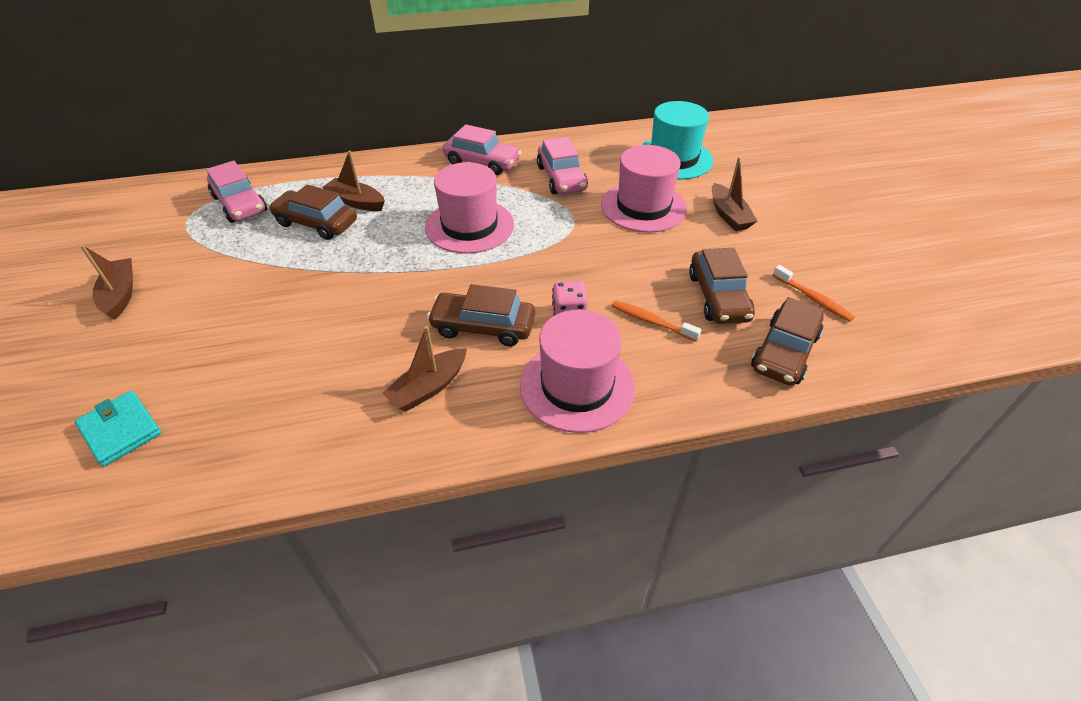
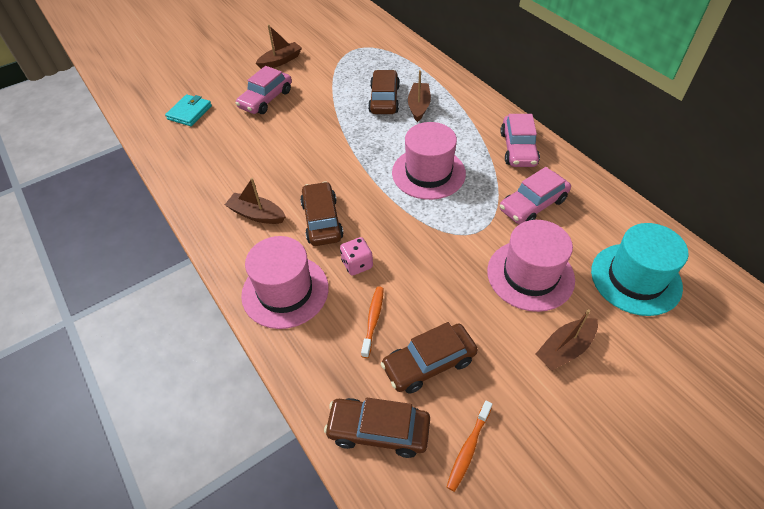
camera: 70 degrees right, 5 degrees up
(240, 204) = (383, 60): pink car -> pink car (266, 99)

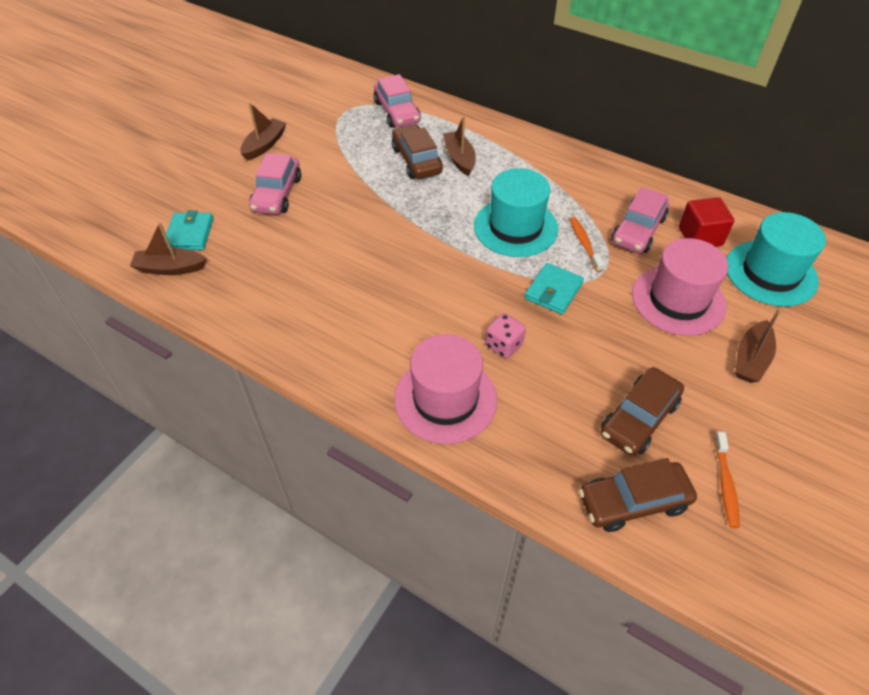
camera: 25 degrees left, 0 degrees up
(257, 214) = (356, 327): brown boat -> brown boat (170, 268)
(322, 220) = (435, 311): brown car -> none
(373, 320) = (557, 396): orange toothbrush -> orange toothbrush (584, 243)
(426, 233) = (553, 291): none -> turquoise wallet
(428, 173) = (515, 227): pink hat -> turquoise hat
(518, 149) = (589, 177): pink car -> pink car (397, 112)
(587, 226) = (700, 236): none -> red cube

